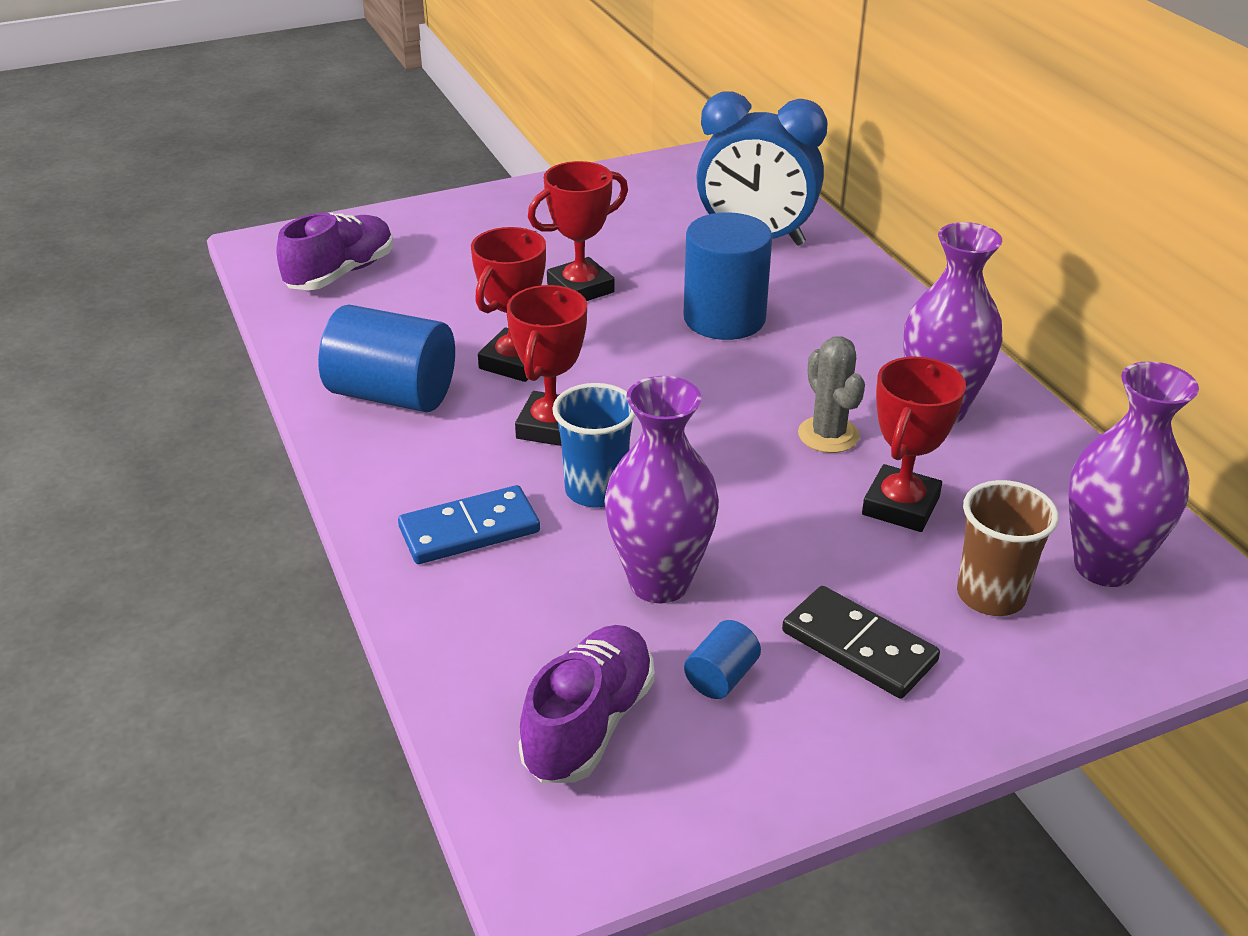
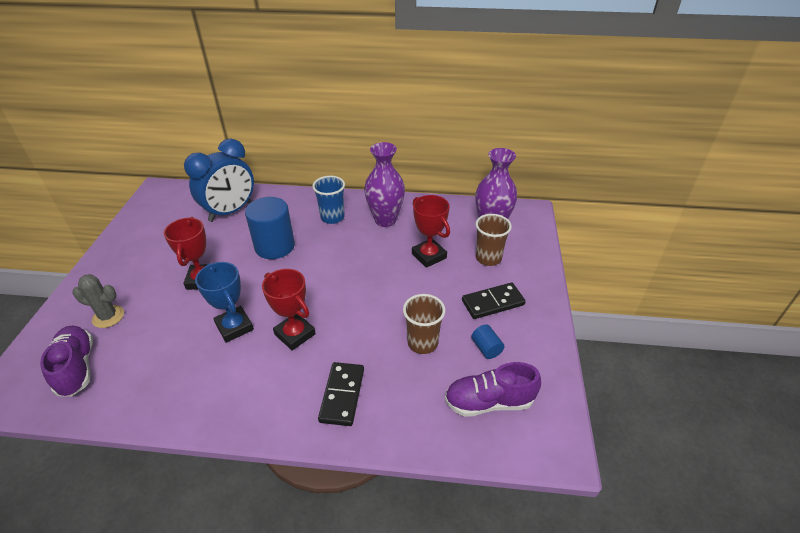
camera: 60 degrees left, 5 degrees up
(393, 395) = (212, 386): blue cylinder -> none
(469, 530) = (342, 395): blue domino -> black domino
(515, 362) = (234, 327): red trophy -> blue trophy
(589, 724) = (489, 402): purple shoe -> purple shoe turned 60 degrees counterclockwise
(596, 490) = (351, 338): blue cup -> blue cup (332, 217)
(659, 582) = (422, 343): purple vase -> brown cup
(828, 435) = (375, 254): grey cactus -> grey cactus (108, 317)

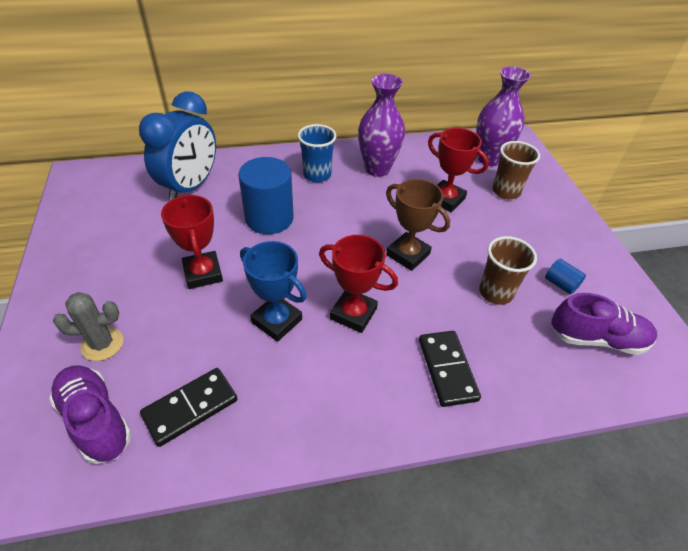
camera: 20 degrees left, 5 degrees up
(367, 296) = (408, 254): none -> brown trophy
(489, 402) = (597, 339): purple shoe -> purple shoe turned 150 degrees counterclockwise
(493, 303) = (538, 236): black domino -> black domino (190, 408)

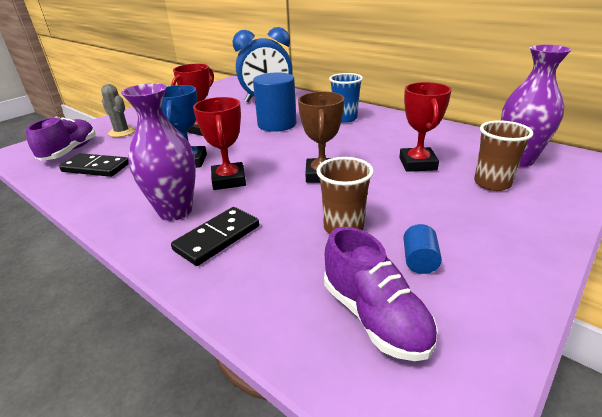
camera: 55 degrees right, 15 degrees down
(377, 169) = (394, 130): purple vase -> purple vase (175, 211)

